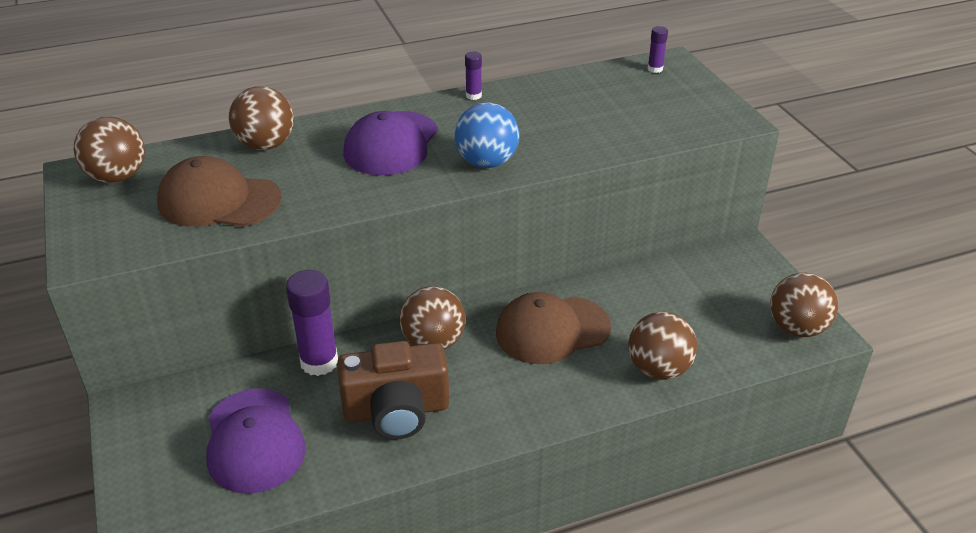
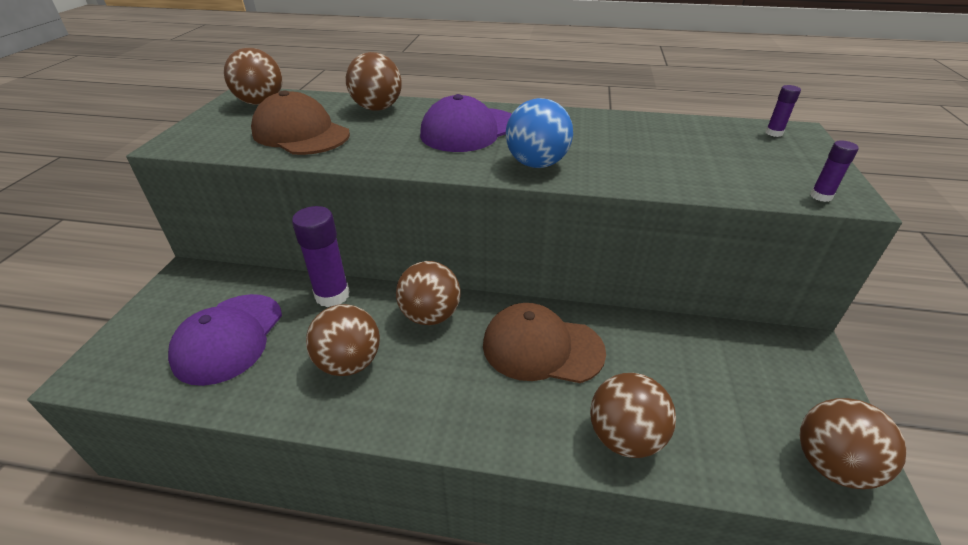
camera: 30 degrees right, 0 degrees up
(396, 411) = (349, 363): brown camera -> brown ball
(473, 96) = (574, 114): purple glue stick -> purple glue stick (821, 196)

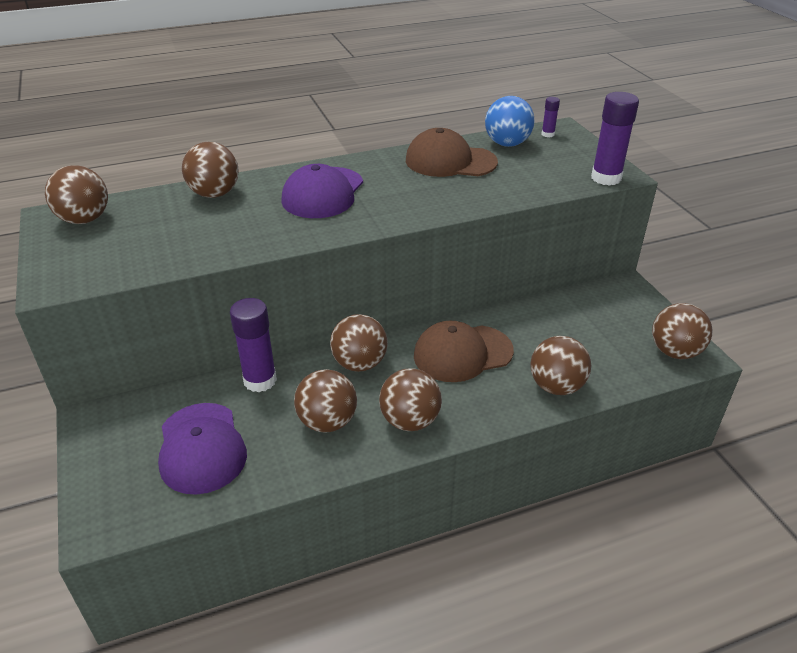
camera: 30 degrees left, 0 degrees up
(301, 133) = (172, 239): brown cap -> brown cap (450, 161)
(426, 400) = (410, 421): none -> brown ball
(536, 164) = (406, 208): blue ball -> blue ball (507, 144)
(821, 196) = (606, 178): purple glue stick -> purple glue stick, size x2.05

